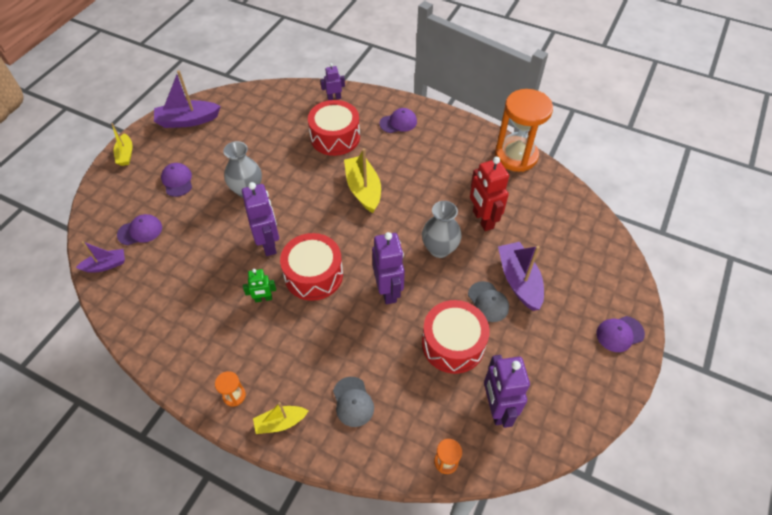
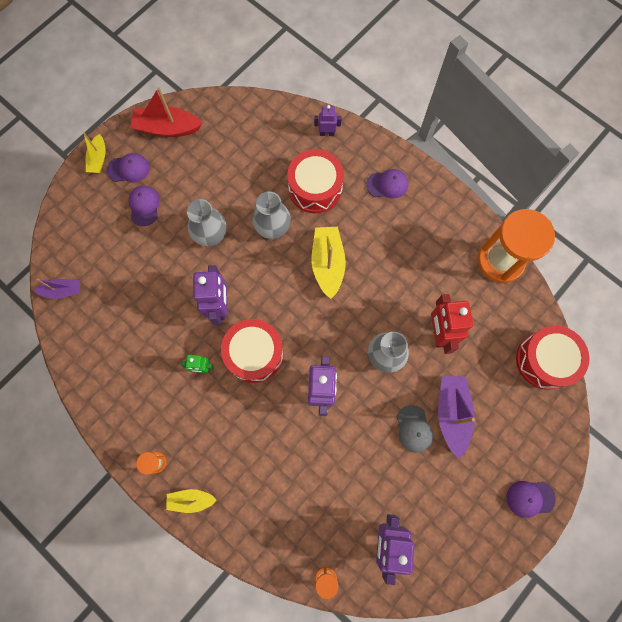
camera: 15 degrees right, 20 degrees up
(140, 231) = (99, 259): purple cap -> purple cap (129, 169)
(188, 120) = (167, 128): purple boat -> red boat
(304, 173) = (273, 228): none -> grey vase
(353, 402) = (259, 498): grey cap -> none
(453, 344) = (366, 465): red drum -> red drum (545, 360)

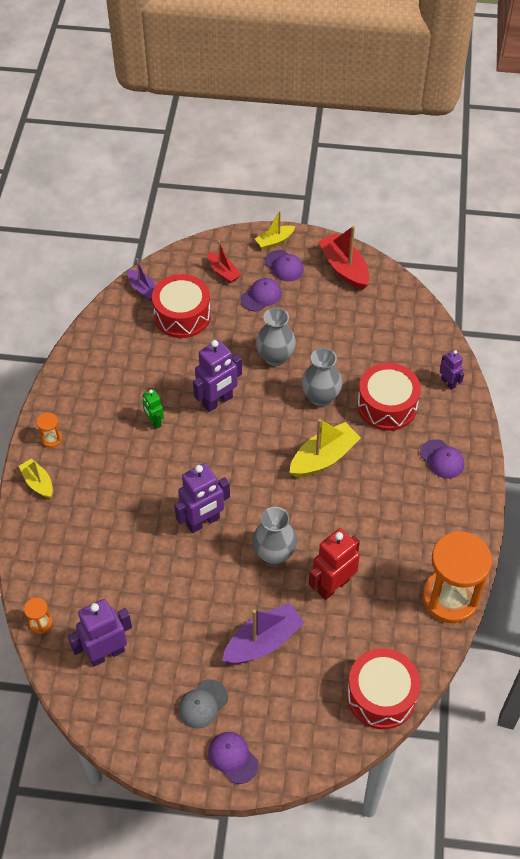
camera: 55 degrees right, 20 degrees down
(97, 218) = (223, 272): none -> red boat
(254, 354) = (196, 452): red drum -> red drum (182, 315)
(414, 429) = (224, 617): grey cap -> grey cap (202, 704)

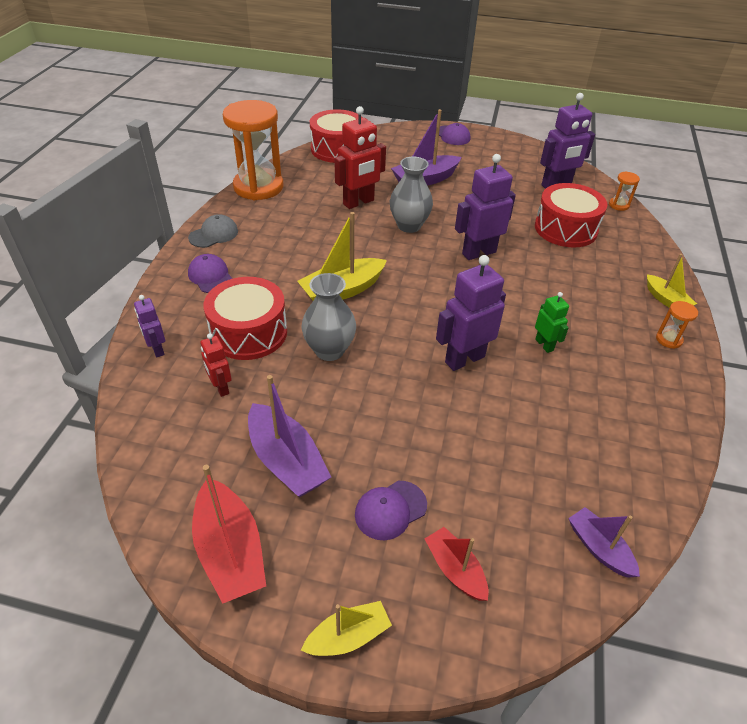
camera: 175 degrees left, 10 degrees down
(182, 315) = (523, 488): red drum -> red drum (565, 229)
(202, 704) = (475, 157): grey cap -> grey cap (214, 234)
(275, 357) = (381, 406): grey vase -> none
(284, 266) = (340, 570): purple cap -> none
(328, 316) = (286, 461): none -> purple boat
(389, 358) = (221, 388): none -> red robot

